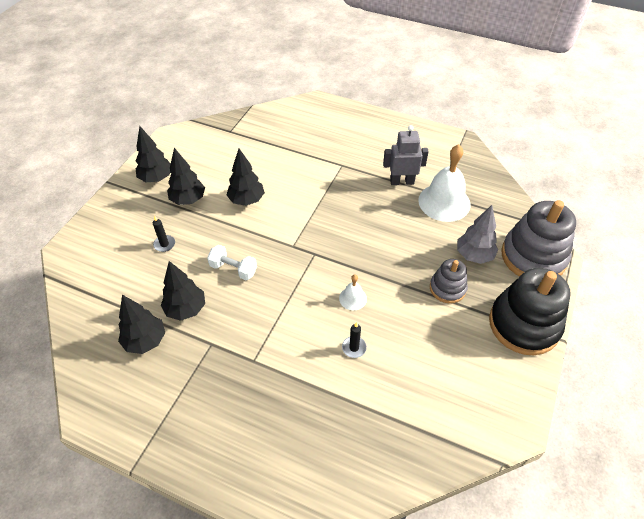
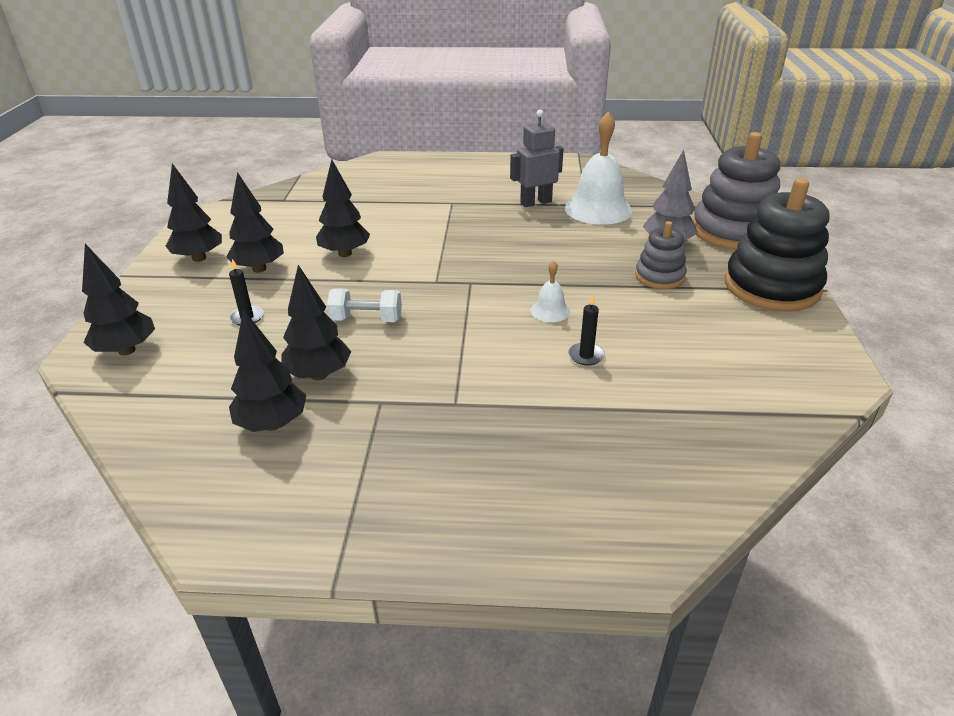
camera: 20 degrees left, 15 degrees down
(89, 252) = (126, 350): none -> black tree

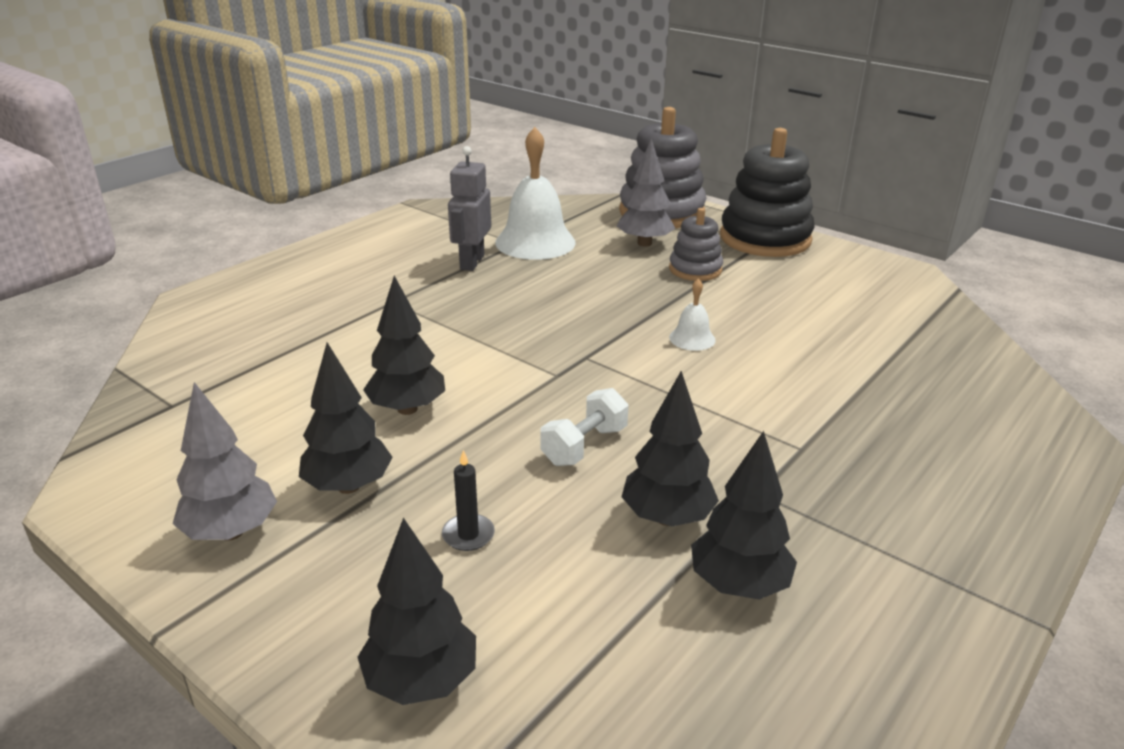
camera: 55 degrees left, 5 degrees down
(199, 258) = (231, 532): black tree -> grey tree
(586, 355) = (785, 352): black candle -> none

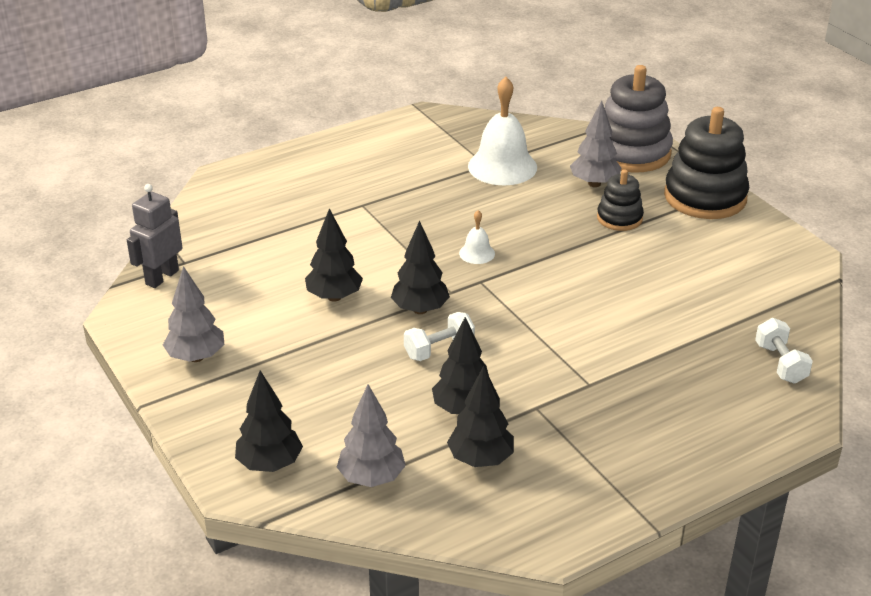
camera: 20 degrees right, 5 degrees up
(348, 486) = (274, 343): black tree -> black tree (420, 309)
(468, 535) = (333, 391): black candle -> none
(471, 262) = (440, 178): grey robot -> grey robot (162, 277)
(599, 660) = (371, 478): none -> grey tree
(692, 338) = (572, 282): white bell -> white bell (477, 253)
(695, 269) = (619, 218): grey stacking toy -> black stacking toy
(986, 379) = (780, 363): none -> white dumbbell

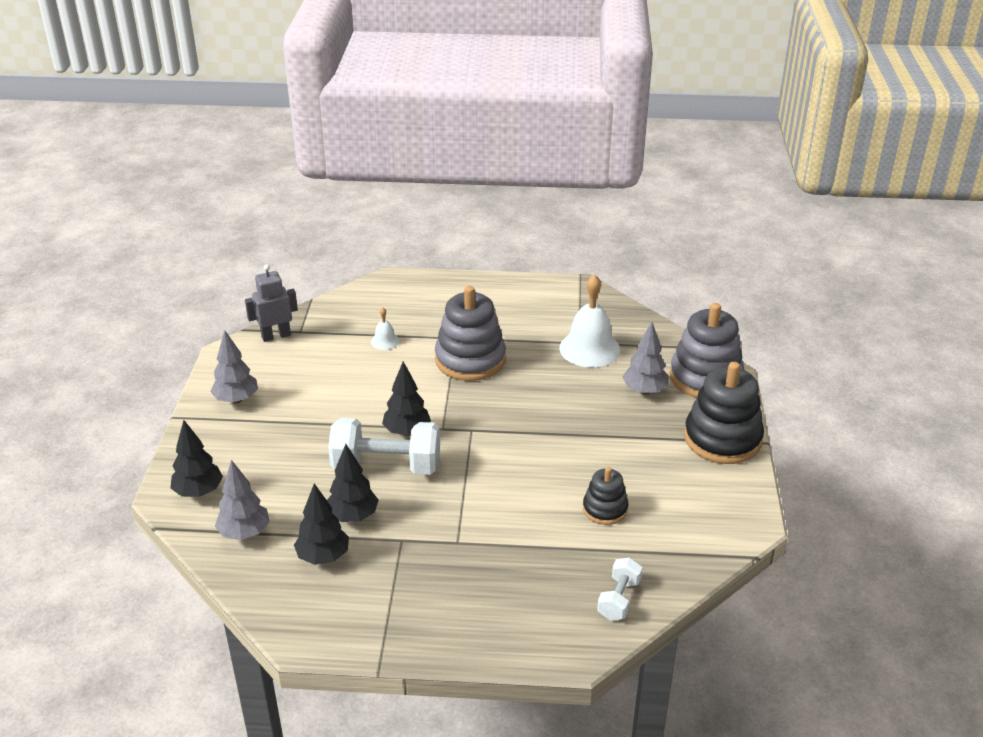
camera: 35 degrees right, 0 degrees up
(334, 297) = (363, 397): black tree -> none
(401, 219) = (470, 360): none -> grey stacking toy
(439, 349) = (386, 466): white dumbbell -> white dumbbell, size x1.89
(477, 253) = (493, 408): white bell -> white bell (385, 341)
(619, 218) = (631, 427): black stacking toy -> black stacking toy (605, 509)

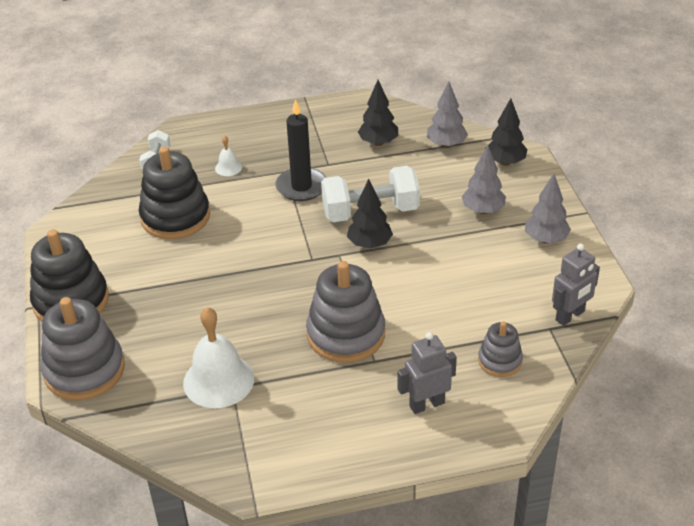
camera: 165 degrees right, 5 degrees up
(353, 516) = (374, 171): black tree -> none
(358, 318) = (500, 361): none -> grey stacking toy
(385, 341) = (450, 337): white bell -> white bell (228, 167)
(432, 304) = (426, 404): none -> grey robot
(447, 515) = (301, 187): none -> black candle
(605, 509) = (175, 217): black stacking toy -> black stacking toy, size x1.84
(644, 391) = (150, 338): grey tree -> grey tree (483, 210)

